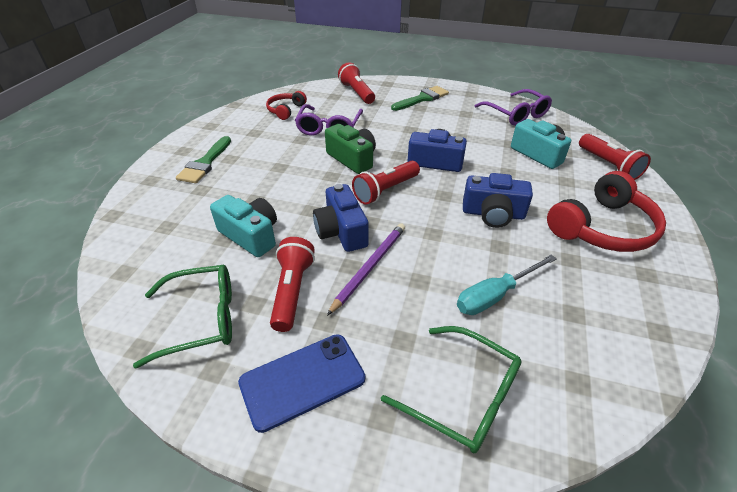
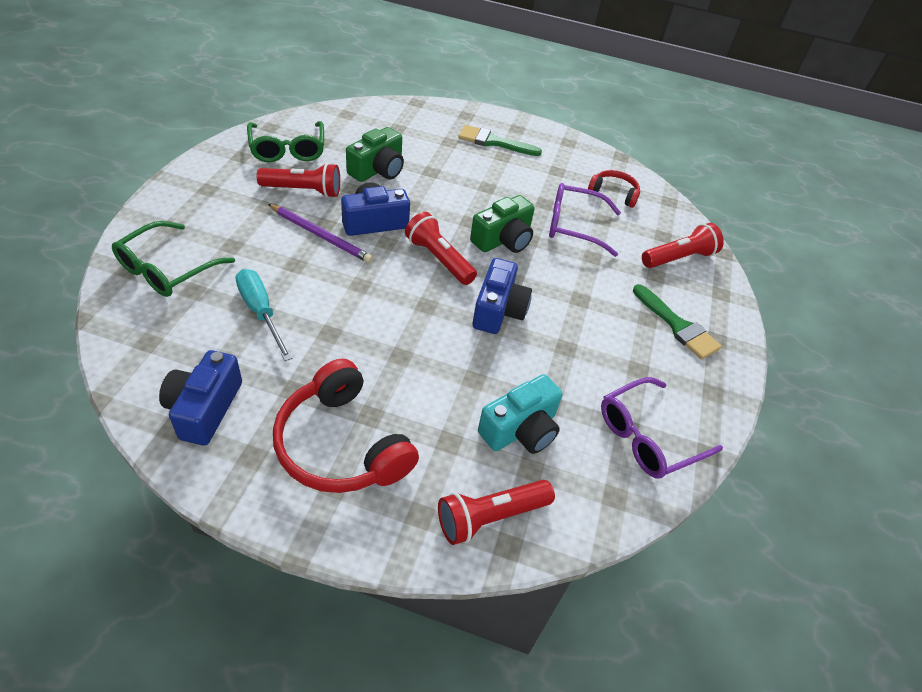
camera: 85 degrees right, 5 degrees up
(251, 235) = (378, 170): turquoise camera -> green camera
(302, 380) = (215, 193): blue phone -> none
(493, 214) = (385, 341): blue camera -> blue camera (204, 408)

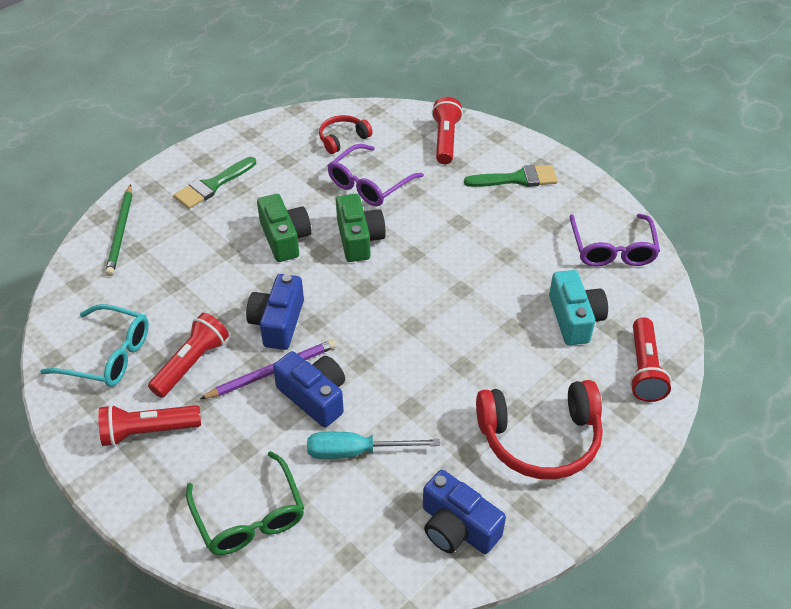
camera: 55 degrees left, 0 degrees up
(287, 149) = (107, 355): green glasses -> turquoise glasses
(378, 170) = (197, 291): green camera -> green camera (285, 238)
(409, 116) = (121, 232): none -> green pencil
(438, 259) = (358, 294): red flashlight -> red flashlight (148, 432)
(498, 310) = (444, 279): blue camera -> blue camera (314, 397)

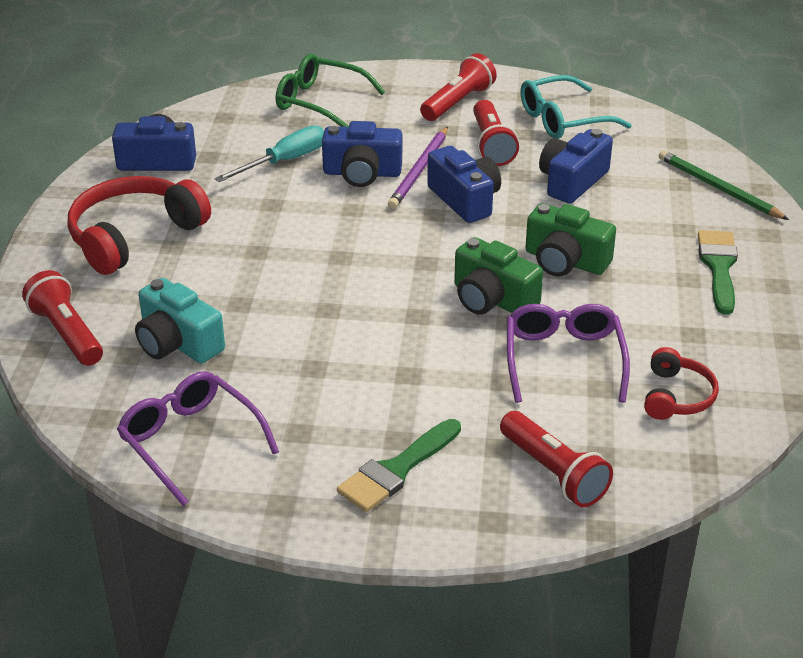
camera: 140 degrees right, 10 degrees down
(192, 293) = (572, 181): none -> blue camera

